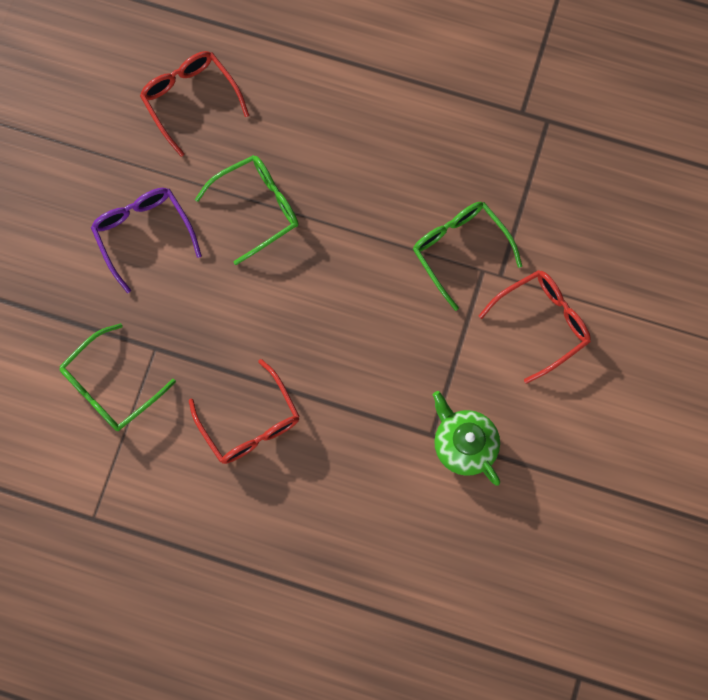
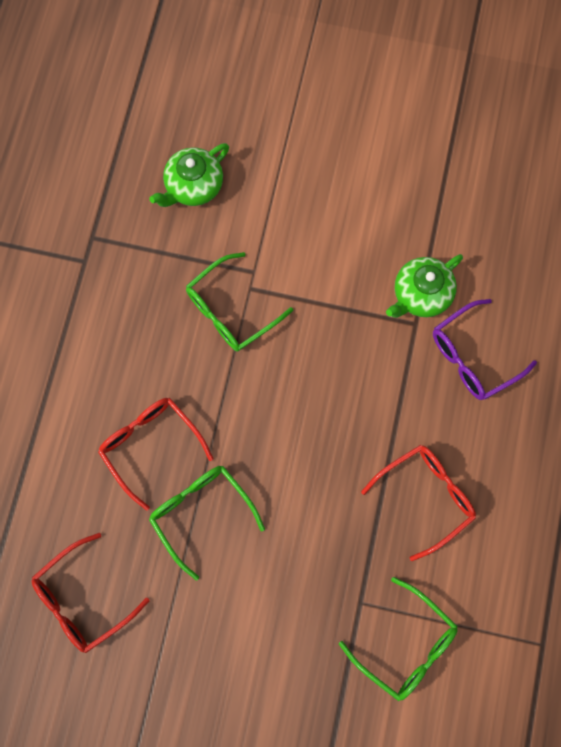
camera: 95 degrees left, 0 degrees up
(143, 234) = (238, 631): purple glasses -> purple glasses (473, 356)
(542, 323) = (297, 232): red glasses -> red glasses (151, 446)
(599, 222) = (193, 186): none -> green teapot

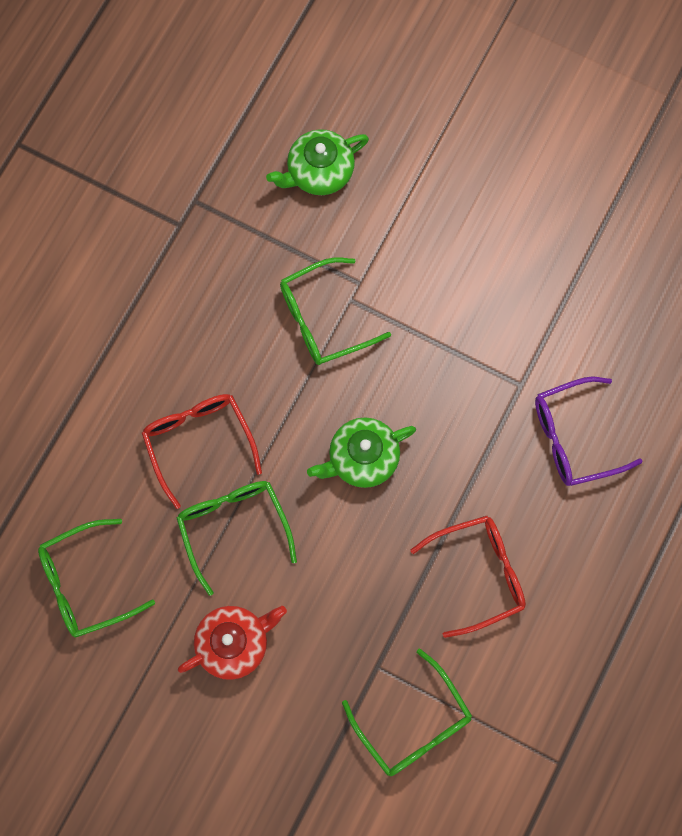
camera: 15 degrees right, 0 degrees up
(83, 599) = (86, 583): red glasses -> green glasses
(229, 616) = (234, 642): none -> red teapot
(420, 294) = (536, 354): green teapot -> green teapot (362, 458)

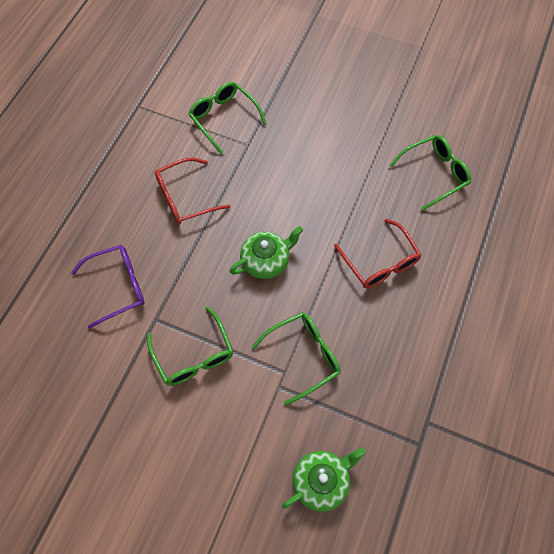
camera: 175 degrees right, 10 degrees down
(233, 527) = (347, 212): green glasses -> green glasses (194, 355)
(234, 642) = (336, 150): red teapot -> none

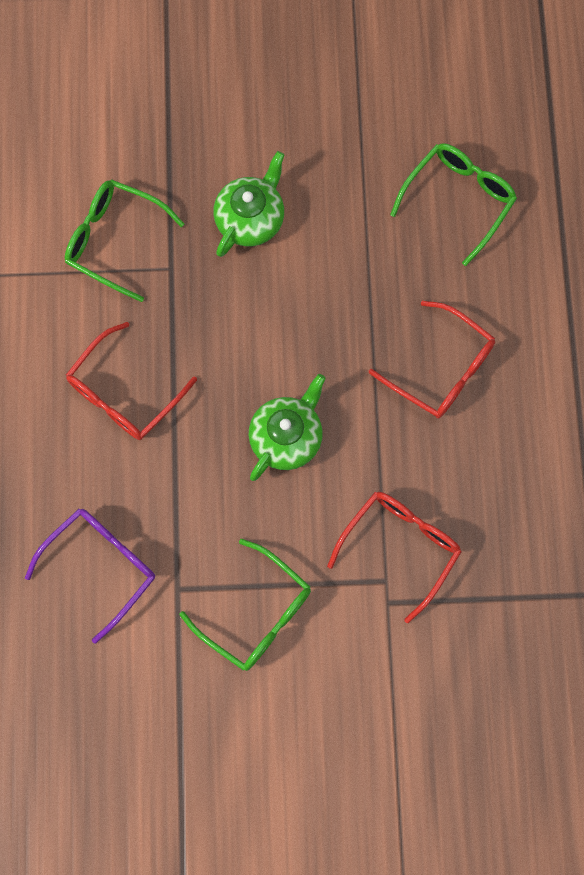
camera: 25 degrees left, 10 degrees up
(303, 356) = (400, 547): green glasses -> red glasses
(321, 480) = (496, 696): green teapot -> green teapot (250, 218)

